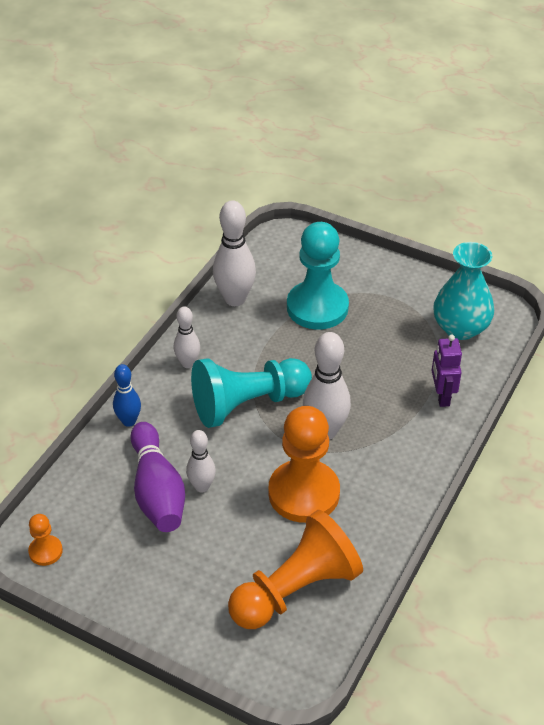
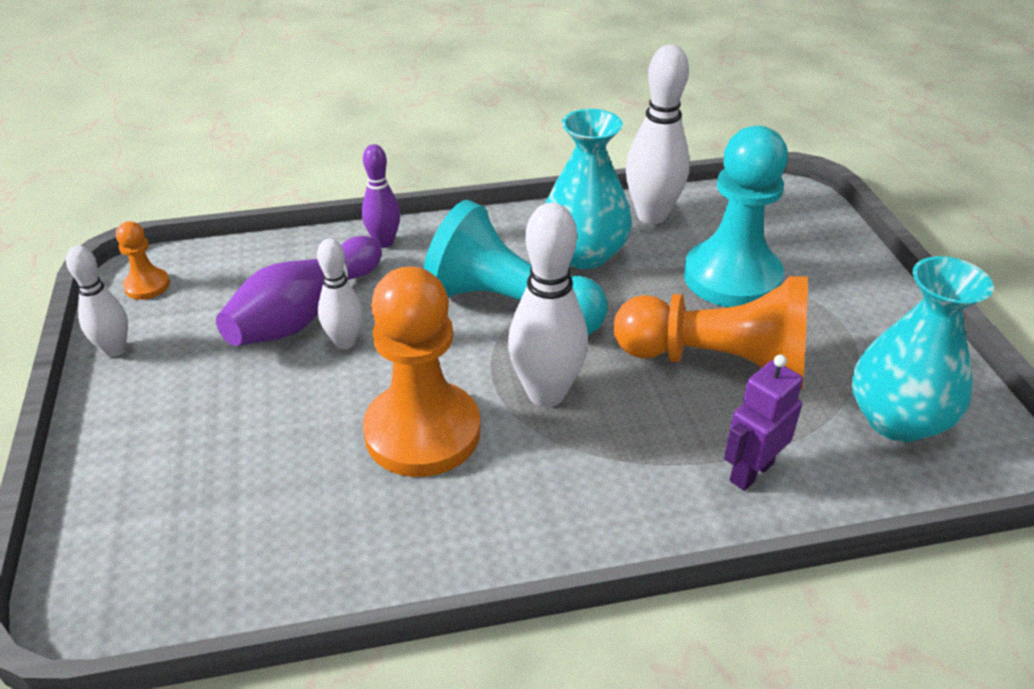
camera: 50 degrees right, 5 degrees down
(129, 421) = (384, 242): blue bowling pin -> purple bowling pin
(188, 363) = (514, 235): white bowling pin -> white bowling pin (115, 349)
(236, 347) = (584, 254): none -> turquoise vase
(295, 590) = (250, 516): orange pawn -> orange pawn (717, 362)

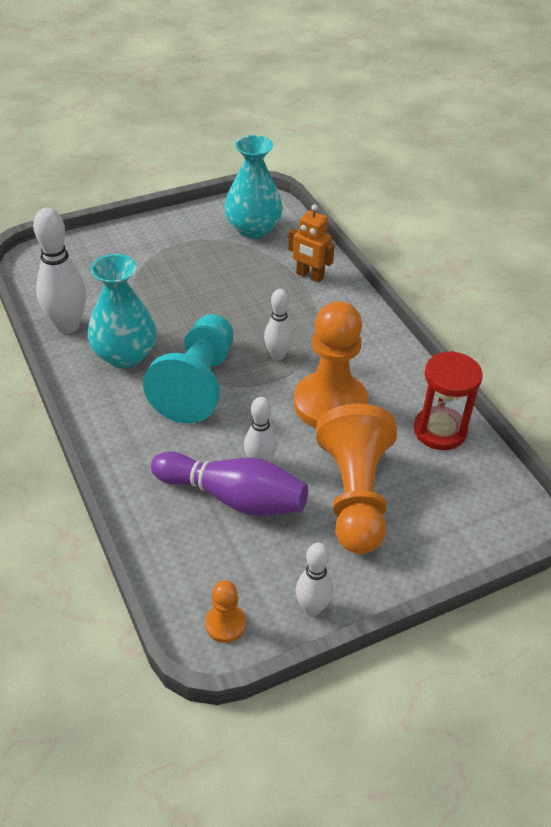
camera: 105 degrees left, 5 degrees up
(307, 557) = (440, 430): none -> red hourglass
(384, 242) = (129, 473): purple bowling pin -> none
(546, 393) = (277, 355): white bowling pin -> white bowling pin, size x0.59
(717, 362) = (227, 289): orange pawn -> orange pawn (355, 495)
(732, 277) = (139, 286): turquoise pawn -> none
(750, 472) = (309, 276): purple robot -> orange robot

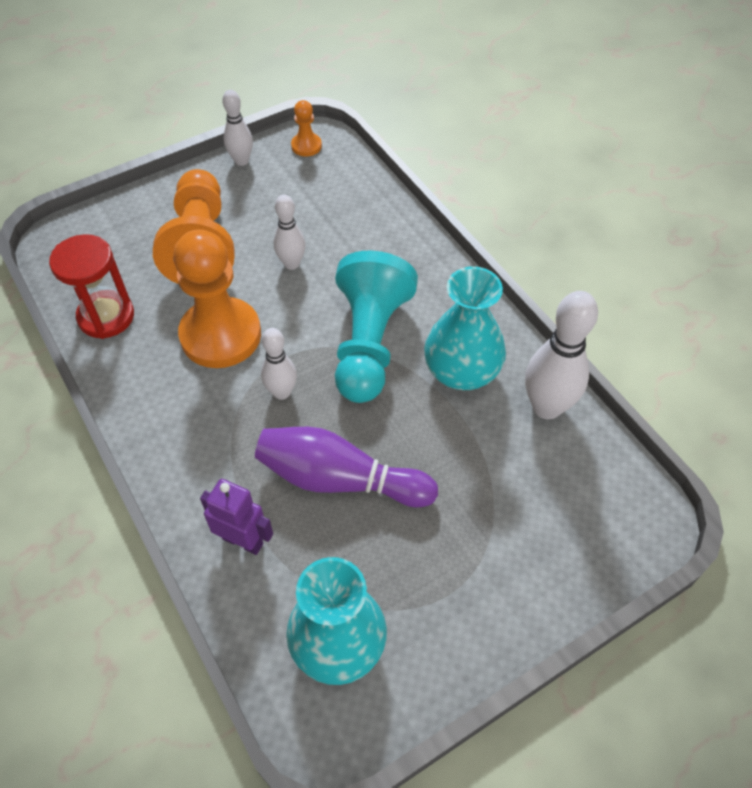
camera: 175 degrees right, 10 degrees up
(233, 497) = (312, 232): purple bowling pin -> purple bowling pin (340, 479)
(309, 276) = (243, 541): orange robot -> purple robot

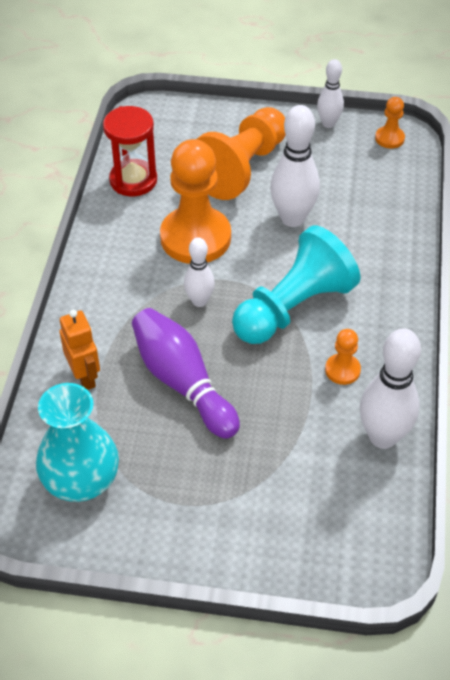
camera: 40 degrees right, 5 degrees down
(243, 541) = (85, 376): purple robot -> orange robot
(291, 264) = (292, 218): white bowling pin -> white bowling pin, size x1.68
(461, 372) = (342, 370): turquoise vase -> orange pawn

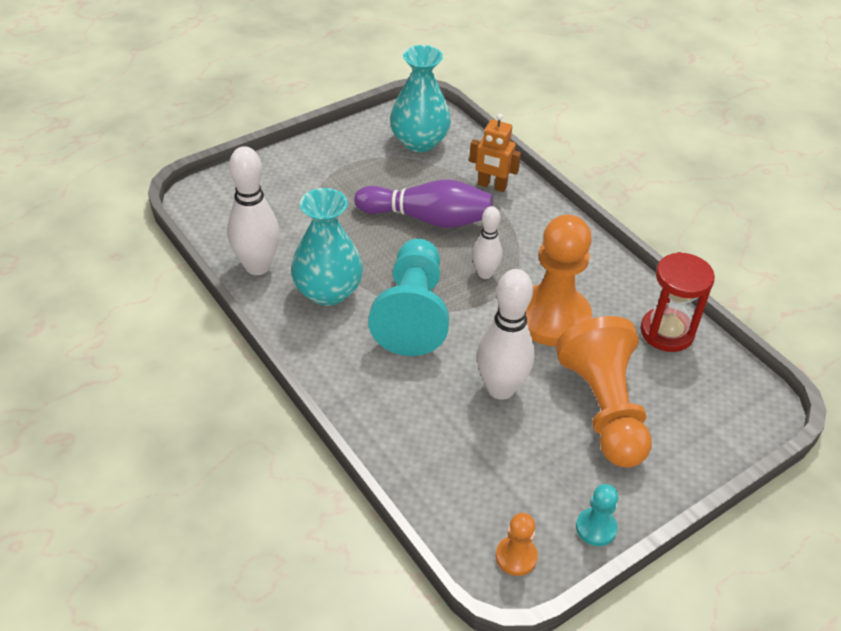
camera: 135 degrees right, 5 degrees down
(328, 123) = (596, 528): white bowling pin -> turquoise pawn
(342, 370) = (328, 291): orange pawn -> turquoise vase

